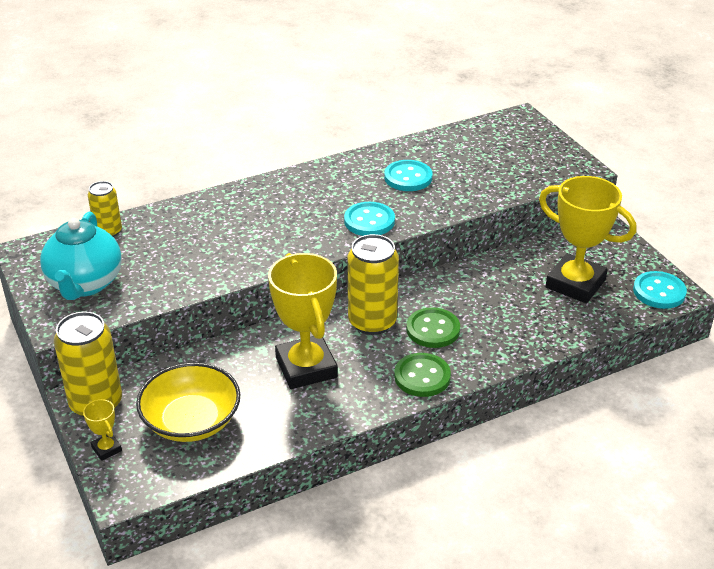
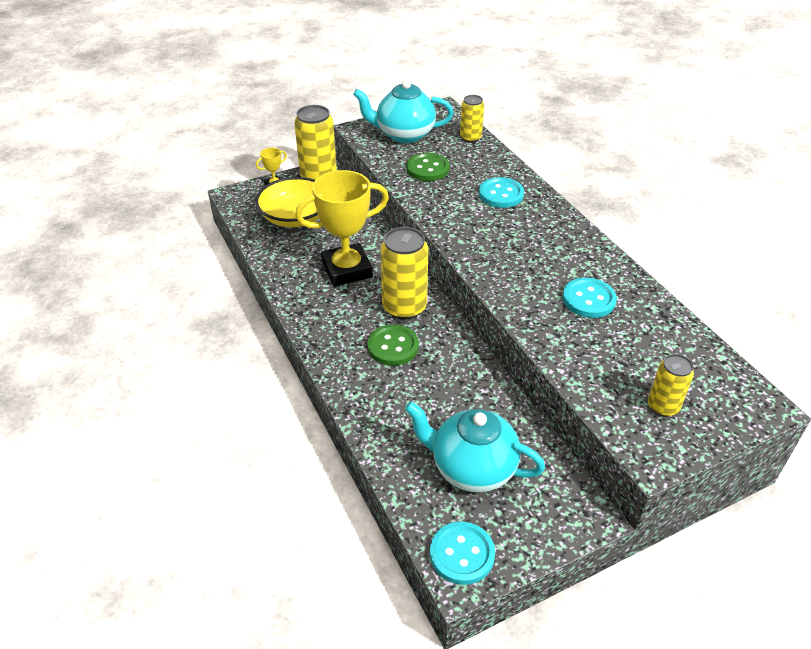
camera: 90 degrees right, 5 degrees up
(369, 221) = (503, 271): turquoise button -> turquoise button (501, 194)
(422, 377) = (329, 337): green button -> green button (427, 169)
(530, 157) = (663, 406): none -> yellow can
(575, 284) = (471, 468): yellow trophy -> turquoise teapot

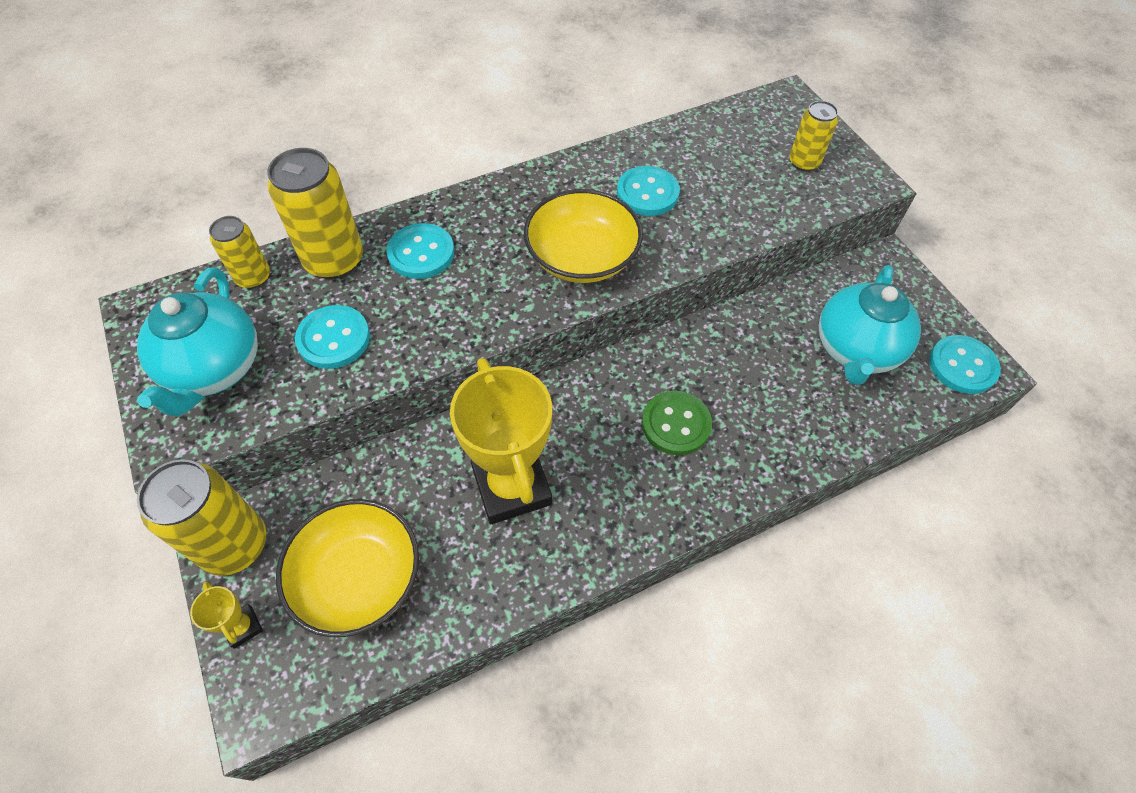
camera: 90 degrees left, 15 degrees up
(404, 307) = (598, 410): yellow can -> yellow can (334, 260)
(427, 169) = (334, 339): green button -> turquoise button
(511, 264) = (582, 257): none -> yellow bowl

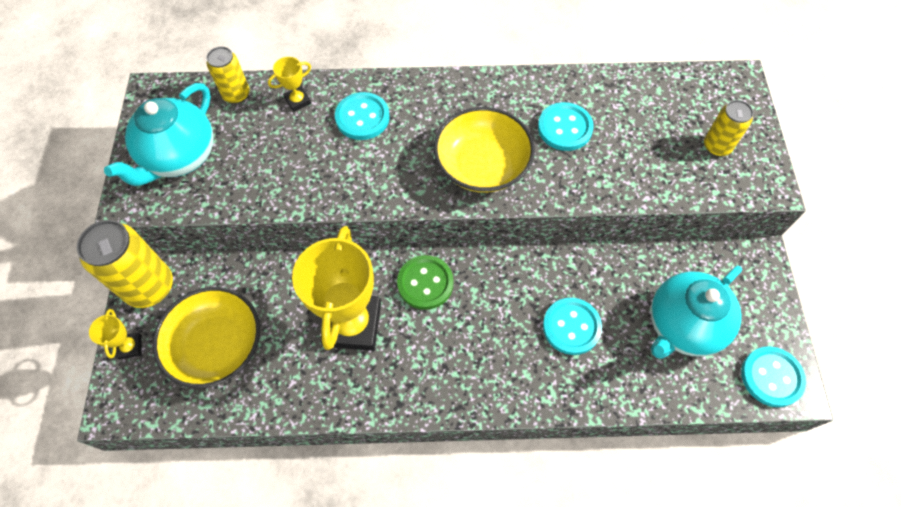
camera: 25 degrees right, 5 degrees up
(334, 260) = (298, 101): yellow can -> yellow trophy
(334, 339) = (268, 164): turquoise button -> turquoise button (571, 327)
(676, 424) = (499, 327): green button -> green button (425, 283)

